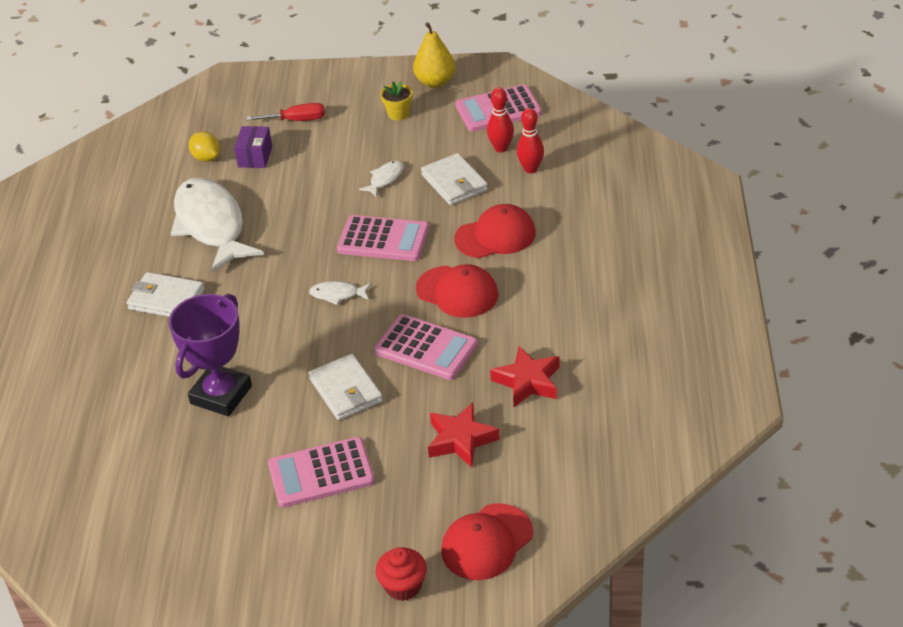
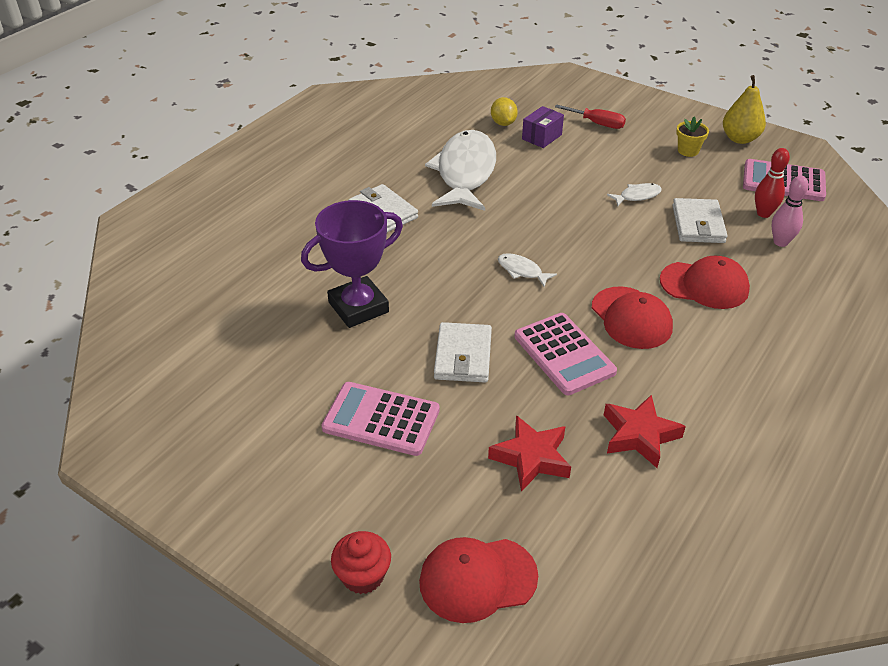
camera: 30 degrees right, 0 degrees up
(383, 239) = (597, 243): pink calculator -> none
(530, 169) = (780, 242): red bowling pin -> pink bowling pin

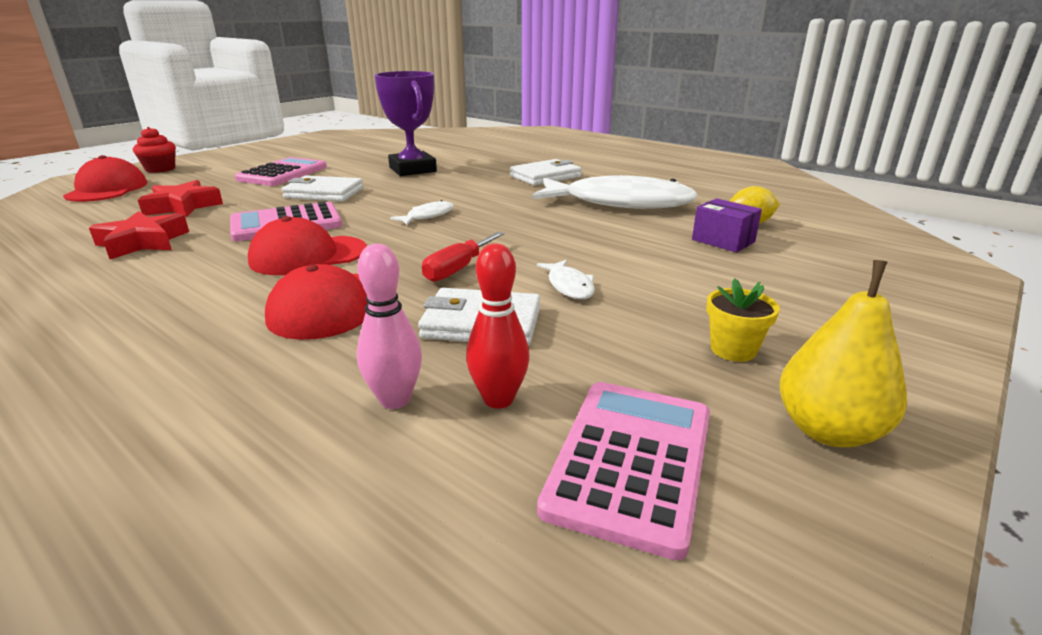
camera: 95 degrees right, 15 degrees down
(597, 124) = (790, 279): red screwdriver -> red screwdriver (458, 269)

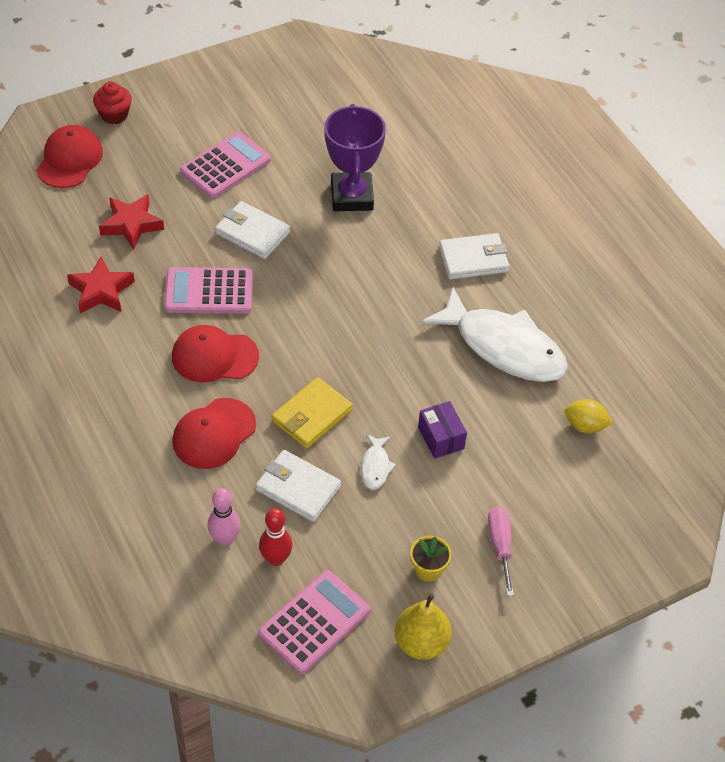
camera: 20 degrees right, 25 degrees up
(427, 216) = (324, 316): white fish -> none
(458, 269) = (312, 415): red screwdriver -> yellow wallet
(723, 241) = (536, 446): purple box -> purple box (441, 438)
(788, 308) = (500, 545): none -> pink screwdriver

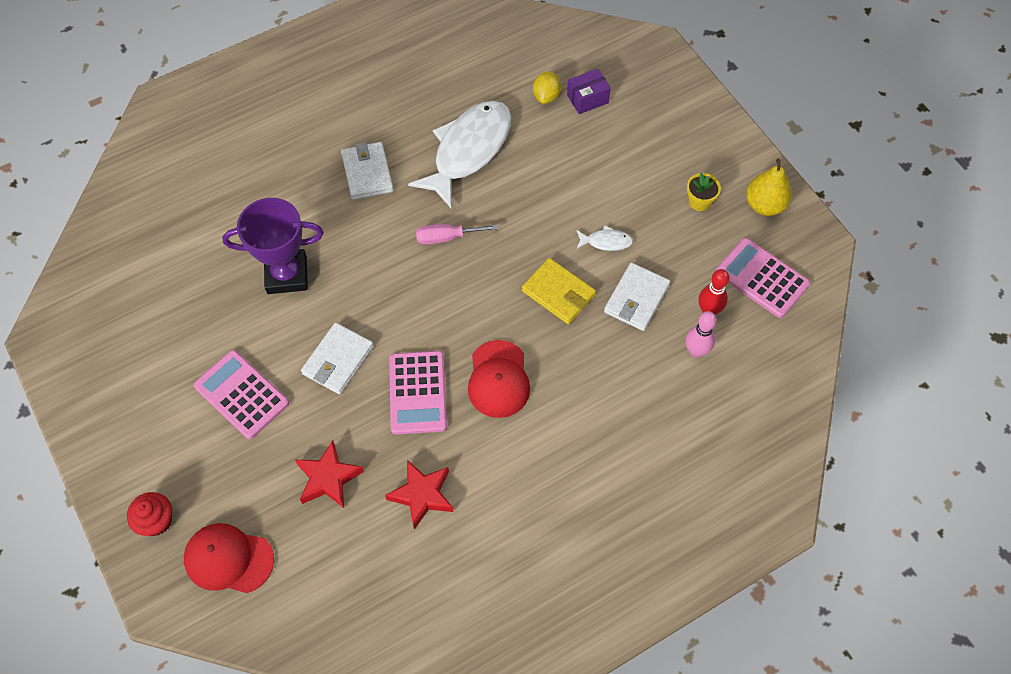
camera: 90 degrees left, 10 degrees up
(214, 433) = (587, 370): red cap -> none
(441, 438) = (570, 195): purple box -> purple box (587, 99)
(500, 545) = (669, 154): pink screwdriver -> pink screwdriver (446, 237)

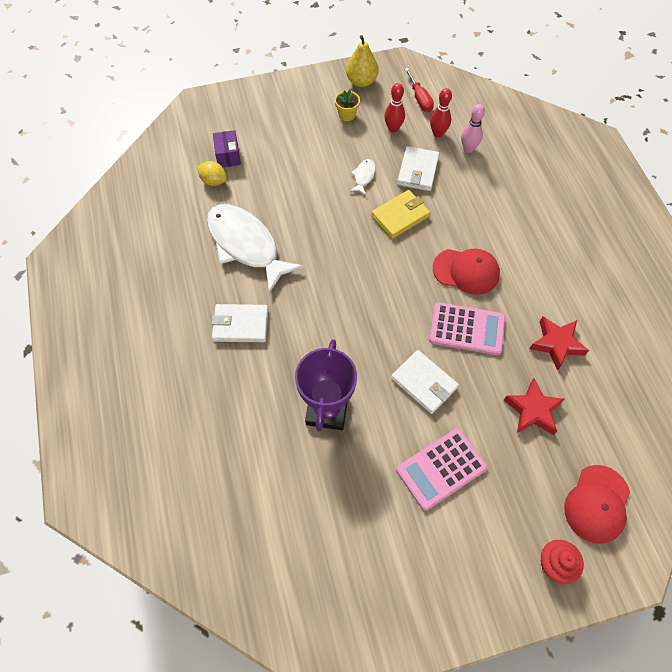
camera: 75 degrees left, 0 degrees up
(446, 237) = (327, 279): pink screwdriver -> none
(636, 298) = (417, 171): white wallet -> white wallet turned 60 degrees clockwise
(697, 257) = (393, 128): none -> red bowling pin
(762, 278) = (420, 99): pink calculator -> red screwdriver

